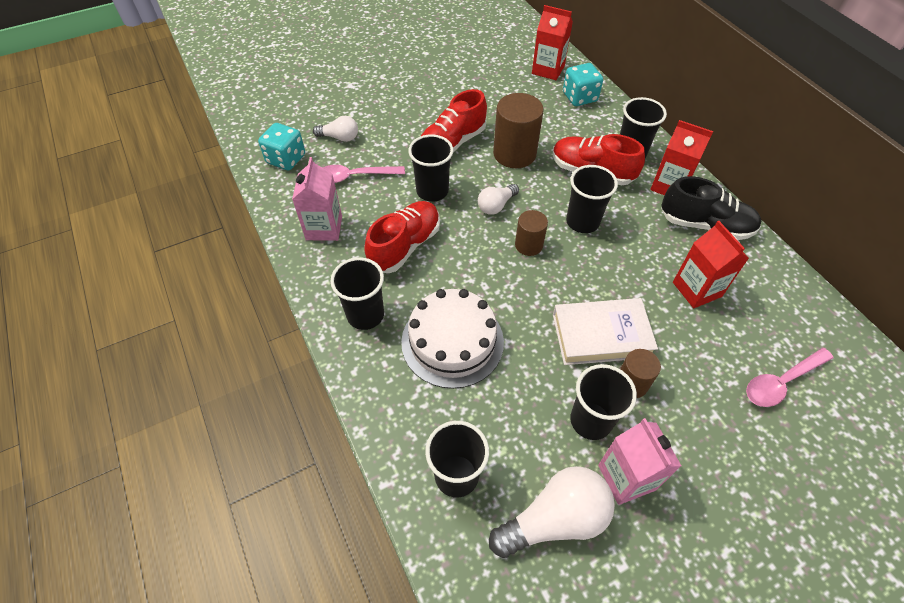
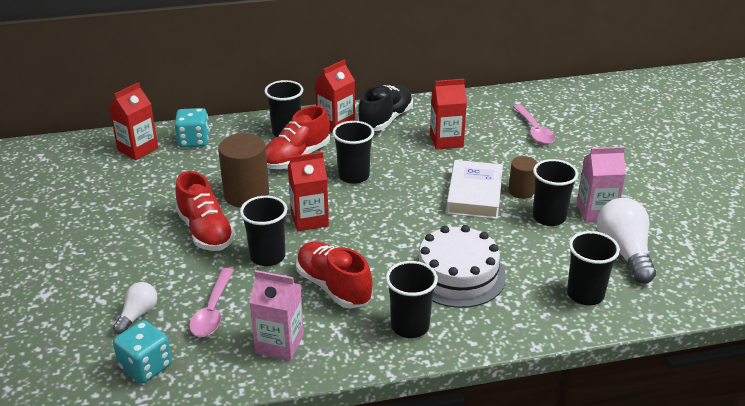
camera: 75 degrees left, 20 degrees down
(496, 205) = (309, 219): white light bulb -> red carton
(528, 245) = (367, 210): brown cylinder -> none

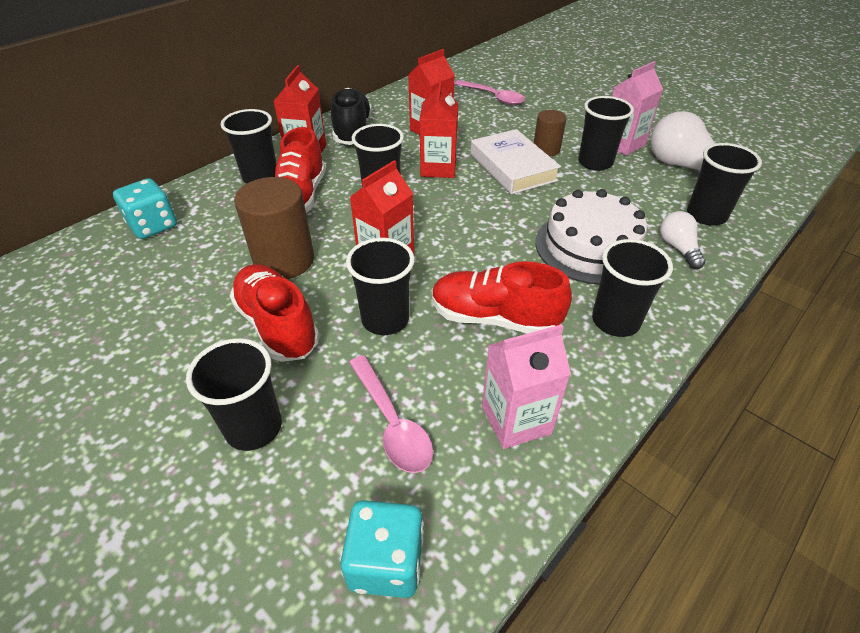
camera: 35 degrees left, 10 degrees up
(138, 149) = (82, 263): red carton -> red carton (438, 168)
(138, 315) = (296, 488): white light bulb -> white light bulb (678, 248)
(144, 277) = (253, 427): none -> black cup
(205, 231) = (277, 325): red shoe -> red shoe turned 150 degrees counterclockwise

